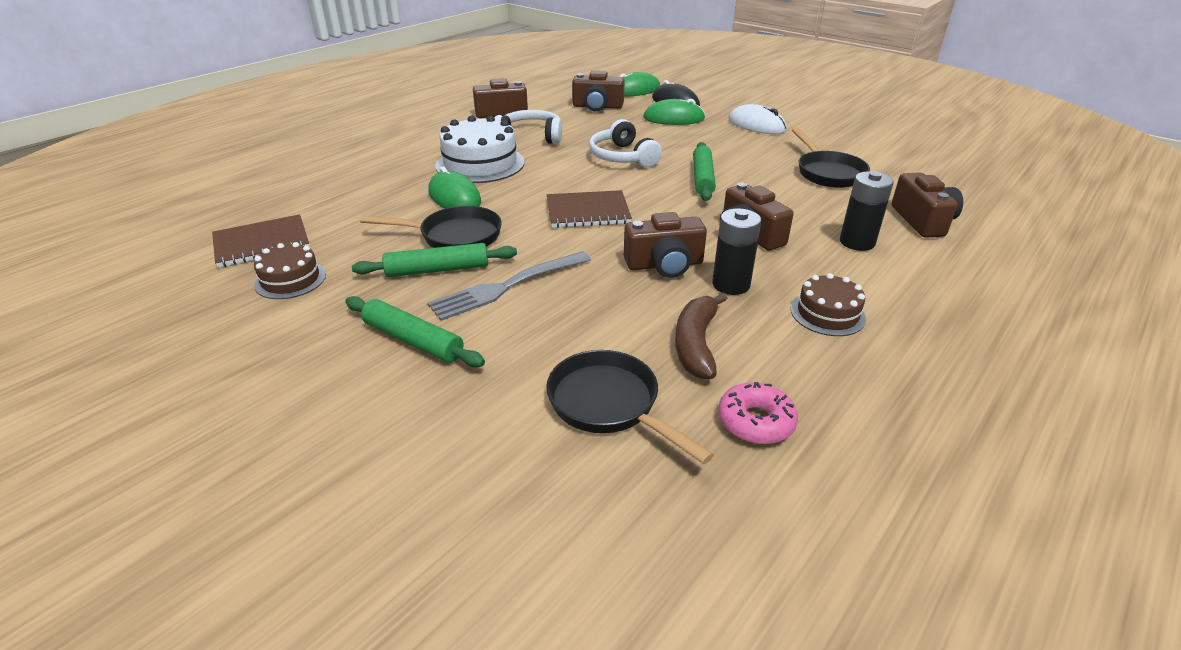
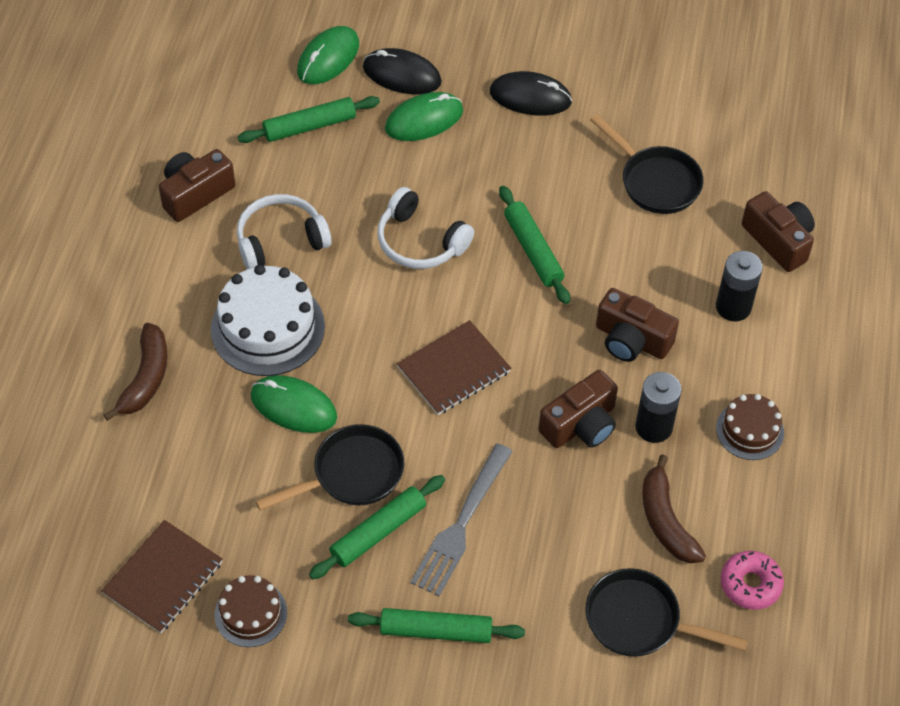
camera: 30 degrees left, 20 degrees up
(380, 163) = (146, 378): none -> brown banana
(597, 106) = (309, 126): brown camera -> green rolling pin
(756, 125) = (530, 97): white mouse -> black mouse

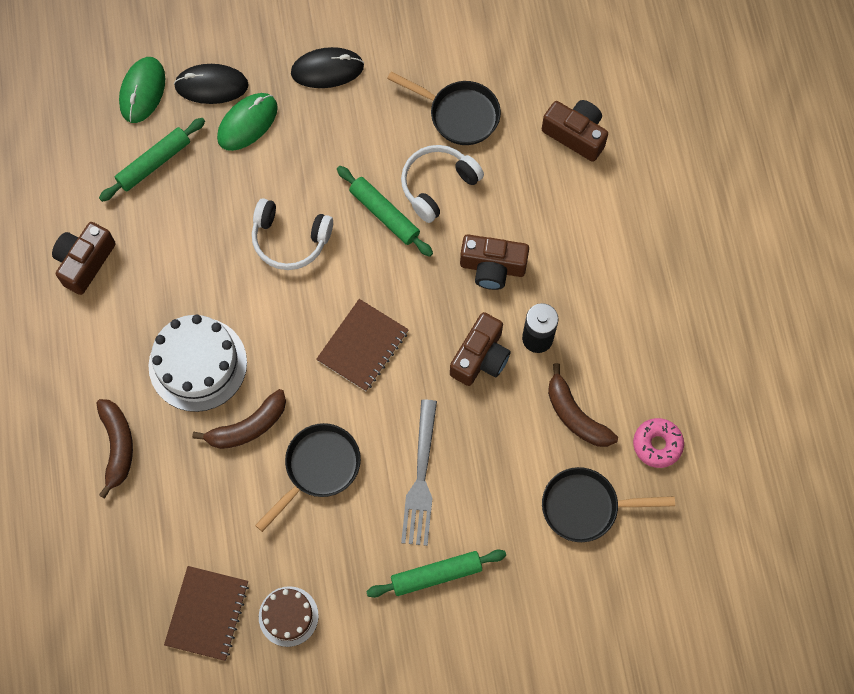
camera: 20 degrees left, 15 degrees up
(280, 240) = (175, 280): white headphones -> white headphones (438, 185)
(293, 406) = (248, 426): green mouse -> brown banana
(378, 532) = (359, 510): green rolling pin -> none
(733, 307) = (561, 208): black battery -> none
(750, 430) = (611, 313): brown cake -> none

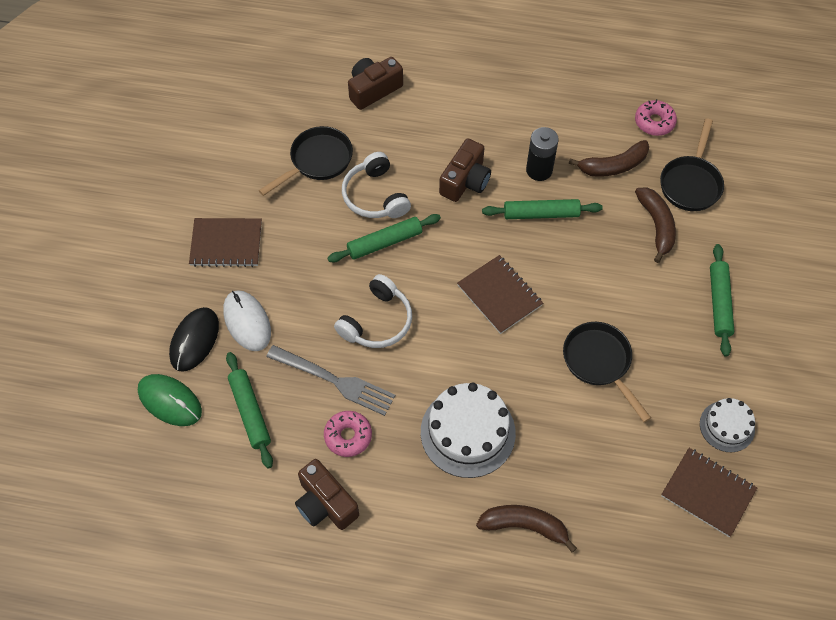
camera: 70 degrees left, 10 degrees down
(158, 257) = (348, 436): none -> pink donut
(247, 123) = (247, 322): green mouse -> white mouse
(248, 426) = (542, 407): brown banana -> brown banana (656, 226)
(288, 616) = (727, 426): brown cake -> white cake
(327, 70) = (226, 243): black mouse -> brown notebook
(421, 478) = (632, 288): grey fork -> grey fork (335, 381)
(480, 357) = (541, 214): brown camera -> green rolling pin

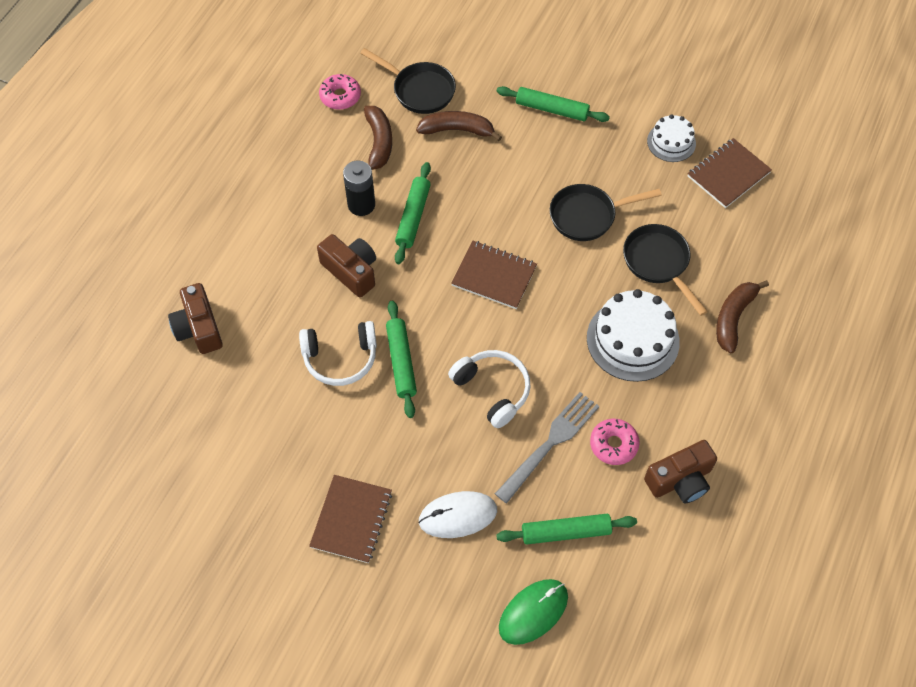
camera: 75 degrees left, 0 degrees up
(194, 340) = (465, 574): black mouse -> none
(317, 161) = (274, 405): black pan -> black pan (658, 263)
(499, 295) = (494, 276): brown notebook -> brown notebook turned 45 degrees clockwise

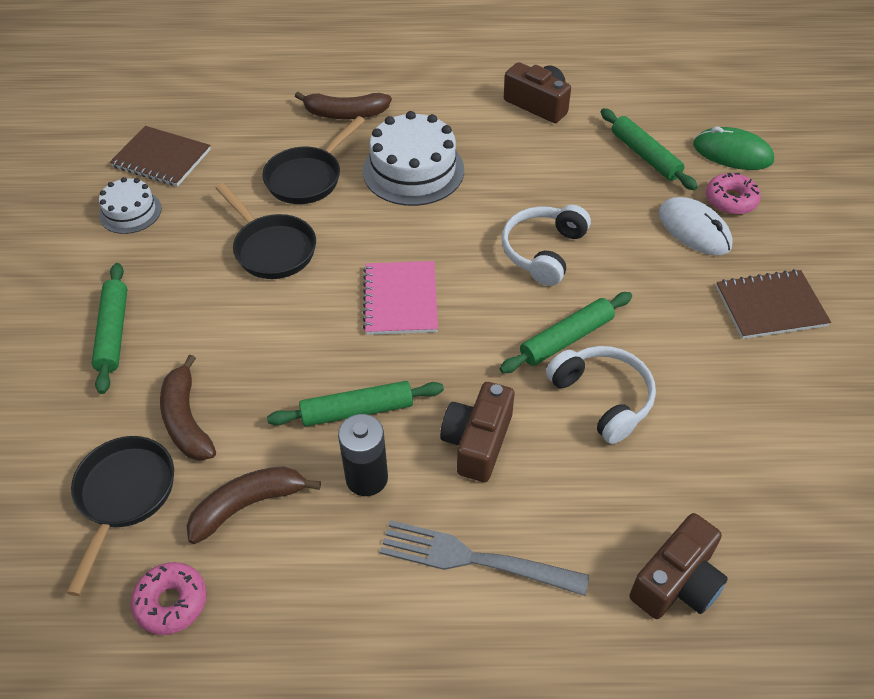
camera: 115 degrees left, 10 degrees down
(494, 276) = (400, 300): brown notebook -> pink notebook
(550, 444) = (569, 192): grey fork -> grey fork (474, 559)
(613, 444) = (536, 151): pink donut -> pink donut (730, 200)

